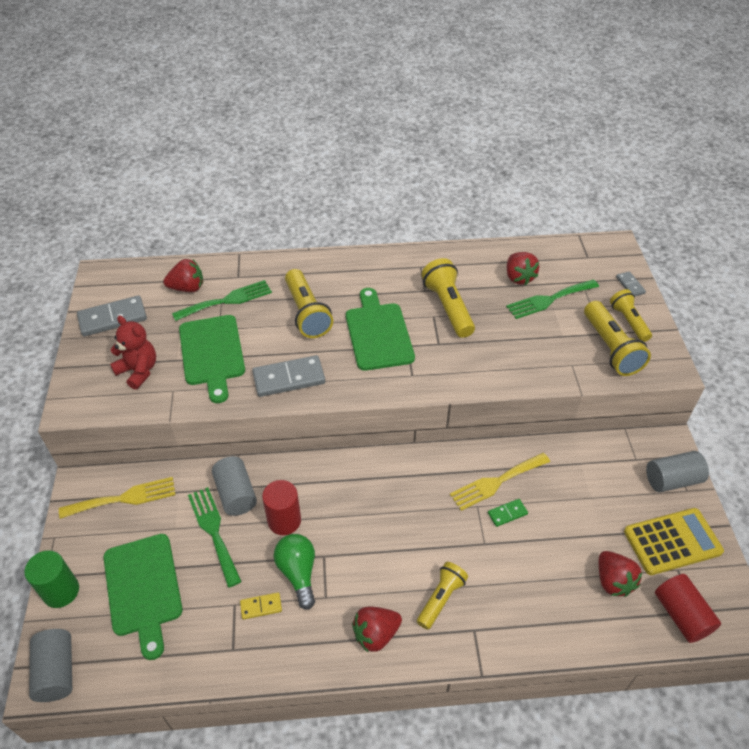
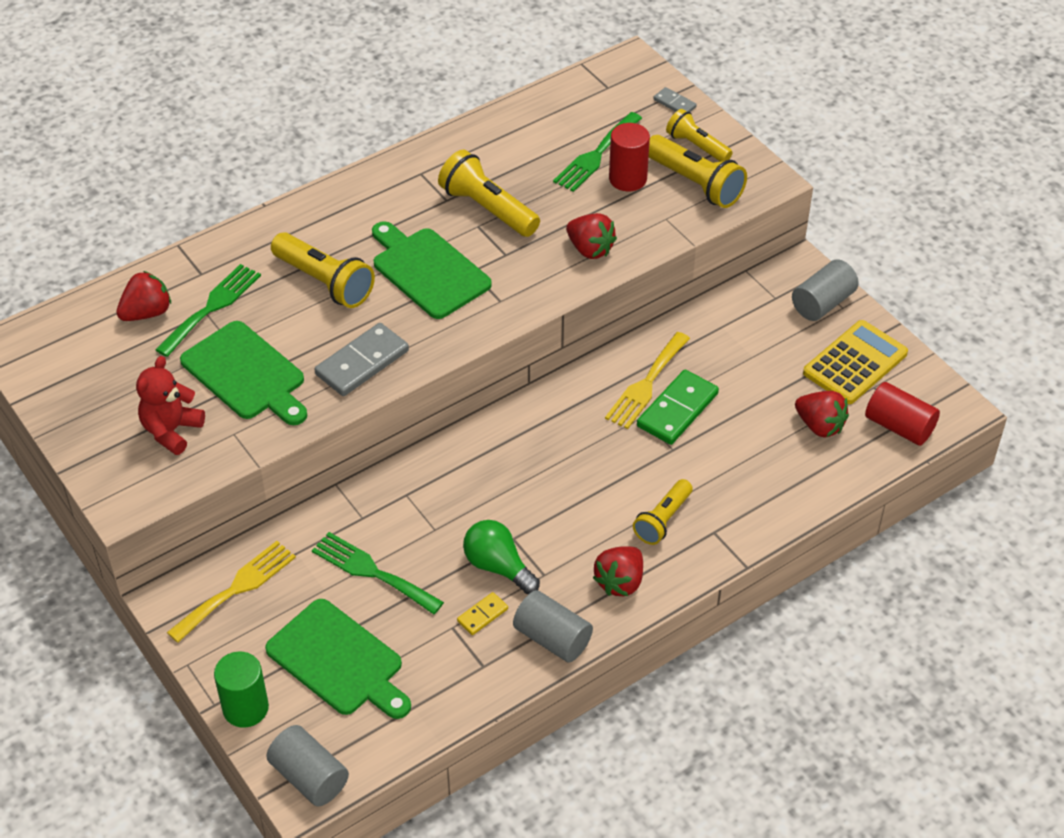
camera: 30 degrees left, 0 degrees up
(112, 318) = (80, 387): grey domino -> none
(138, 371) = (171, 431): red teddy bear -> red teddy bear turned 75 degrees counterclockwise
(236, 494) = (367, 524): grey cylinder -> grey cylinder (552, 638)
(284, 521) = (443, 525): red cylinder -> red cylinder (627, 179)
(441, 599) = (663, 520): yellow flashlight -> yellow flashlight turned 150 degrees counterclockwise
(507, 513) = (677, 410): green domino -> green domino, size x1.95
(518, 277) = (545, 142): red strawberry -> red strawberry (590, 249)

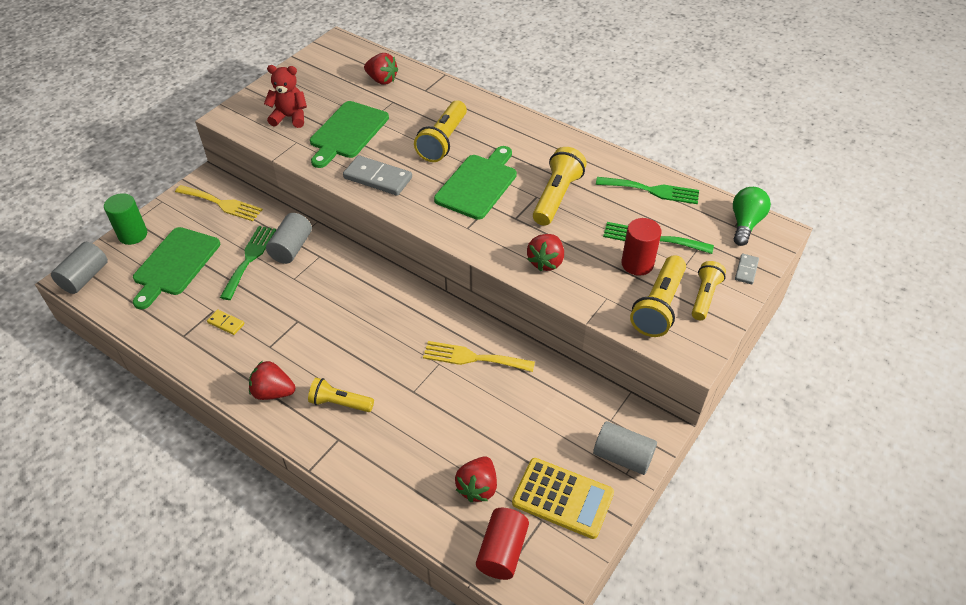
camera: 70 degrees right, 0 degrees up
(212, 307) = (398, 102): green fork -> green fork (652, 190)
(498, 566) = (270, 320): green light bulb -> green light bulb (745, 223)
(552, 638) = (213, 366): grey cylinder -> grey cylinder (291, 248)
(677, 410) = (454, 384): green domino -> none

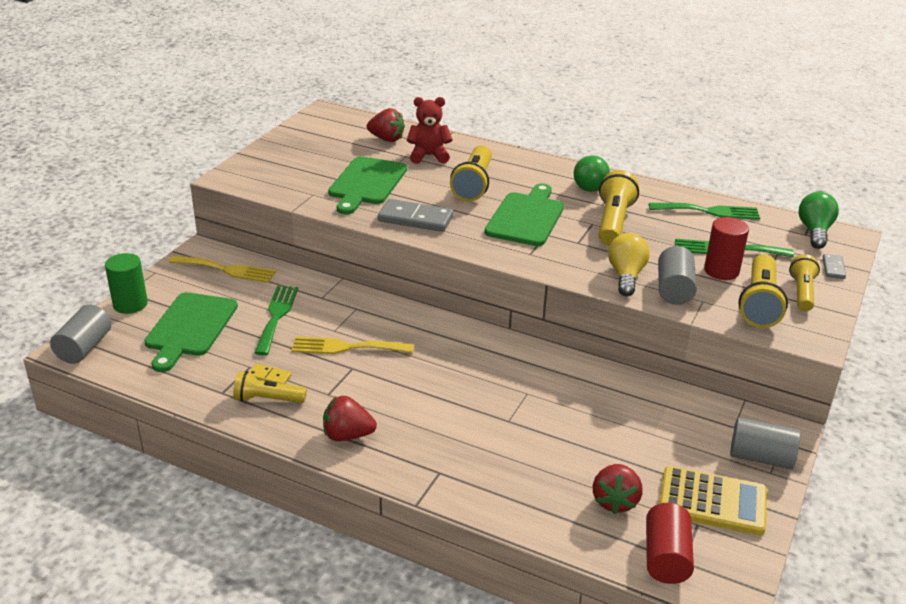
camera: 10 degrees left, 15 degrees down
(290, 117) = (297, 174): red teddy bear -> red teddy bear (429, 156)
(291, 248) = (322, 303): grey cylinder -> grey cylinder (674, 289)
(340, 403) = (429, 438): yellow flashlight -> yellow flashlight (267, 399)
(473, 358) = (563, 384): yellow fork -> yellow fork (346, 347)
(546, 262) = (626, 276): red strawberry -> yellow light bulb
(550, 149) = (589, 185): none -> green light bulb

